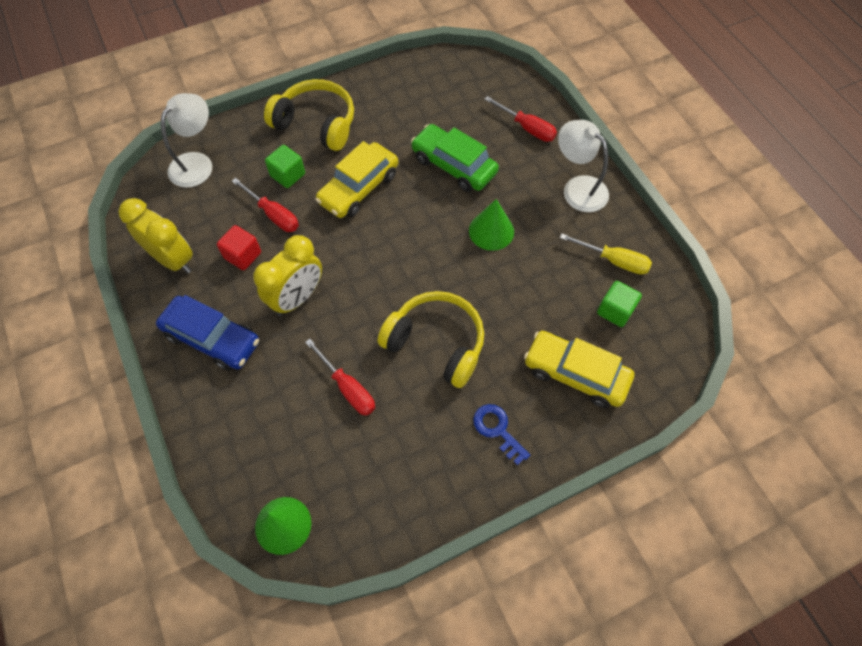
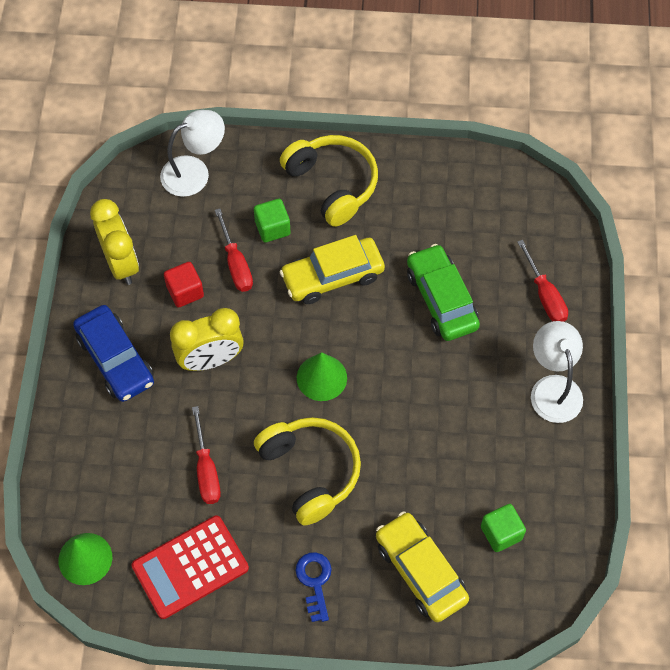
camera: 30 degrees right, 0 degrees up
(384, 478) = (190, 567): none -> red calculator
(491, 231) = (434, 388): green cone -> green cone (321, 377)
(614, 261) = (535, 483): yellow screwdriver -> none

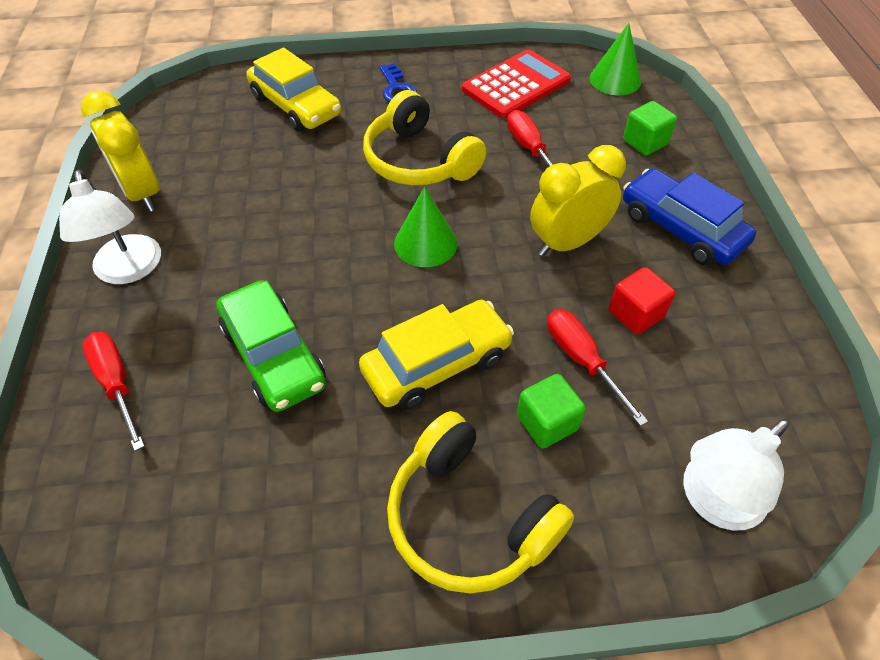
camera: 170 degrees right, 10 degrees down
(121, 263) = (742, 337): yellow clock -> yellow clock (142, 193)
(501, 533) = (212, 139): green cube -> green cube (645, 142)

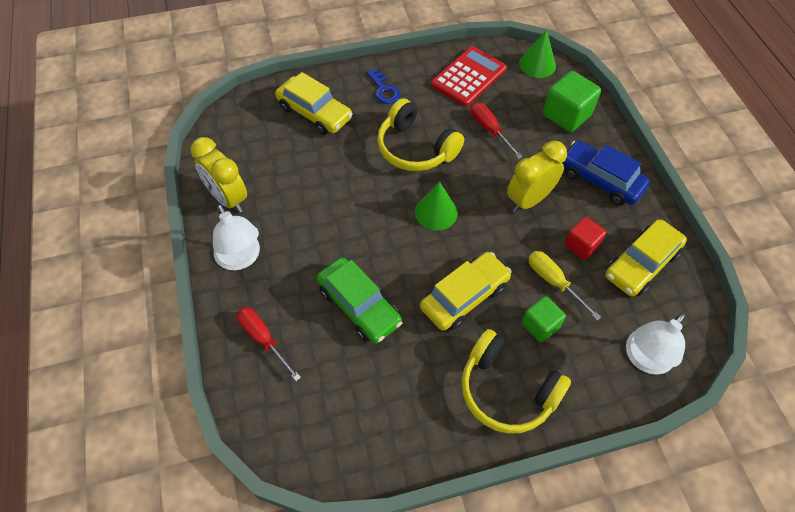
camera: 10 degrees left, 5 degrees up
(582, 360) = (553, 282): red screwdriver -> yellow screwdriver
(645, 142) = (566, 115): green cube -> green cube, size x1.58
(728, 352) = (641, 264): none -> yellow car

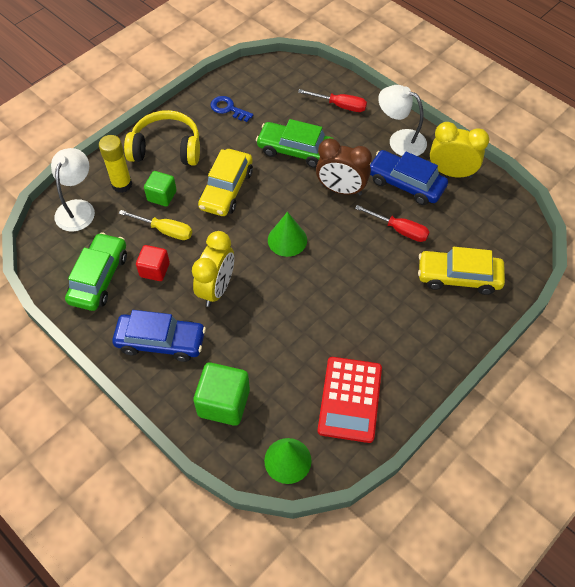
camera: 150 degrees right, 0 degrees up
(280, 210) = (405, 183): none -> blue car
(347, 235) = (341, 189): none -> brown clock
(384, 90) = (419, 336): blue key -> blue key (228, 109)
(415, 148) = (344, 288): yellow headphones -> none
(489, 130) = (290, 343): red screwdriver -> red screwdriver (399, 230)
(581, 365) = (122, 184): none -> yellow glue stick
(641, 264) = (99, 278): yellow car -> green car

